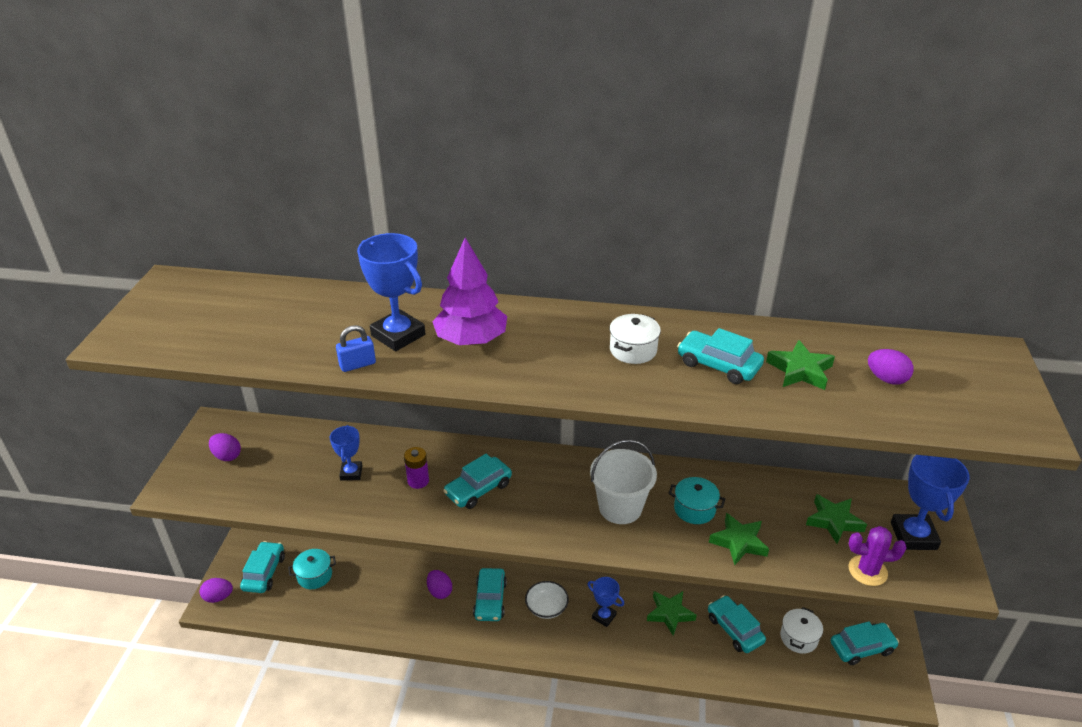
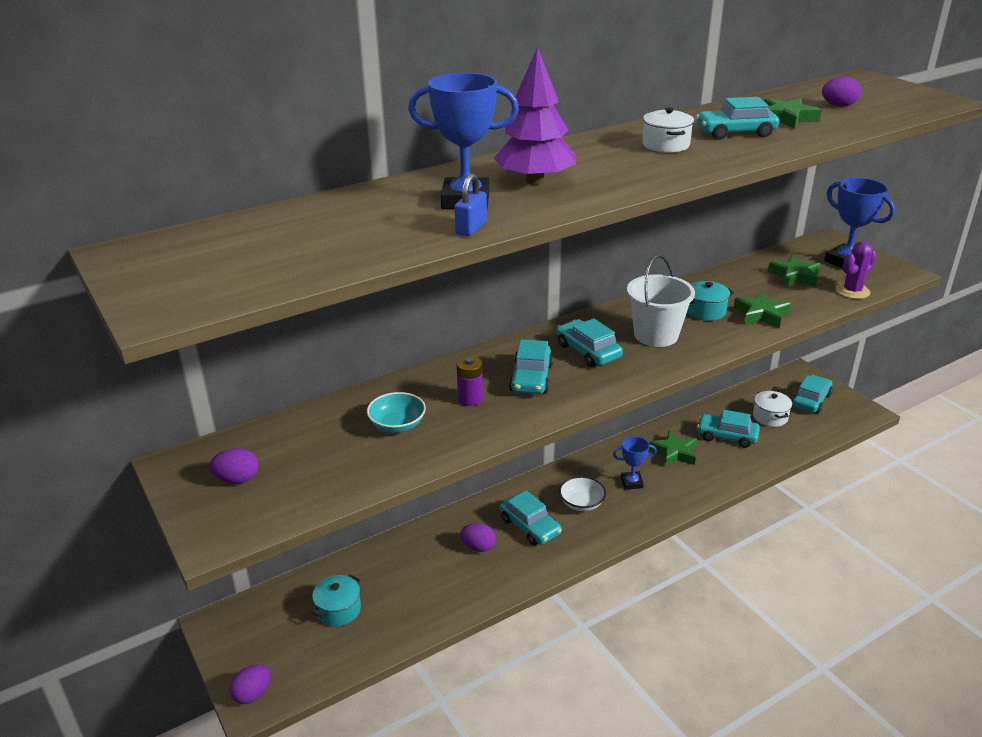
camera: 40 degrees left, 5 degrees down
(264, 572) = (278, 641): turquoise car -> turquoise car (588, 351)
(351, 473) = (397, 425): blue trophy -> turquoise bowl

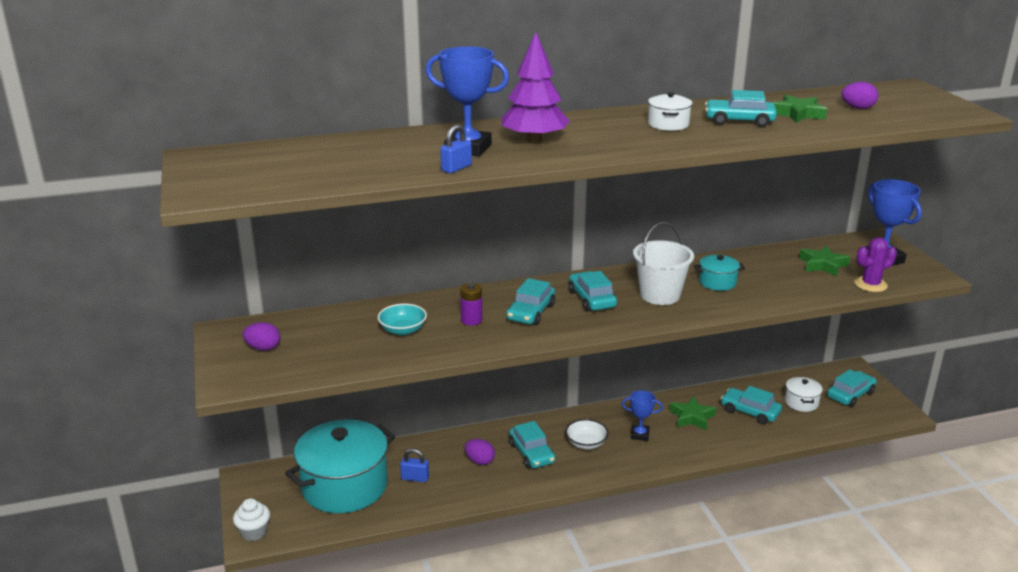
camera: 15 degrees right, 5 degrees down
(252, 694) = (254, 532): purple egg -> white cupcake
(338, 610) = (344, 486): turquoise pot -> turquoise pot, size x2.27
(415, 582) = (415, 478): none -> blue padlock
(761, 314) = (768, 292): green star -> none

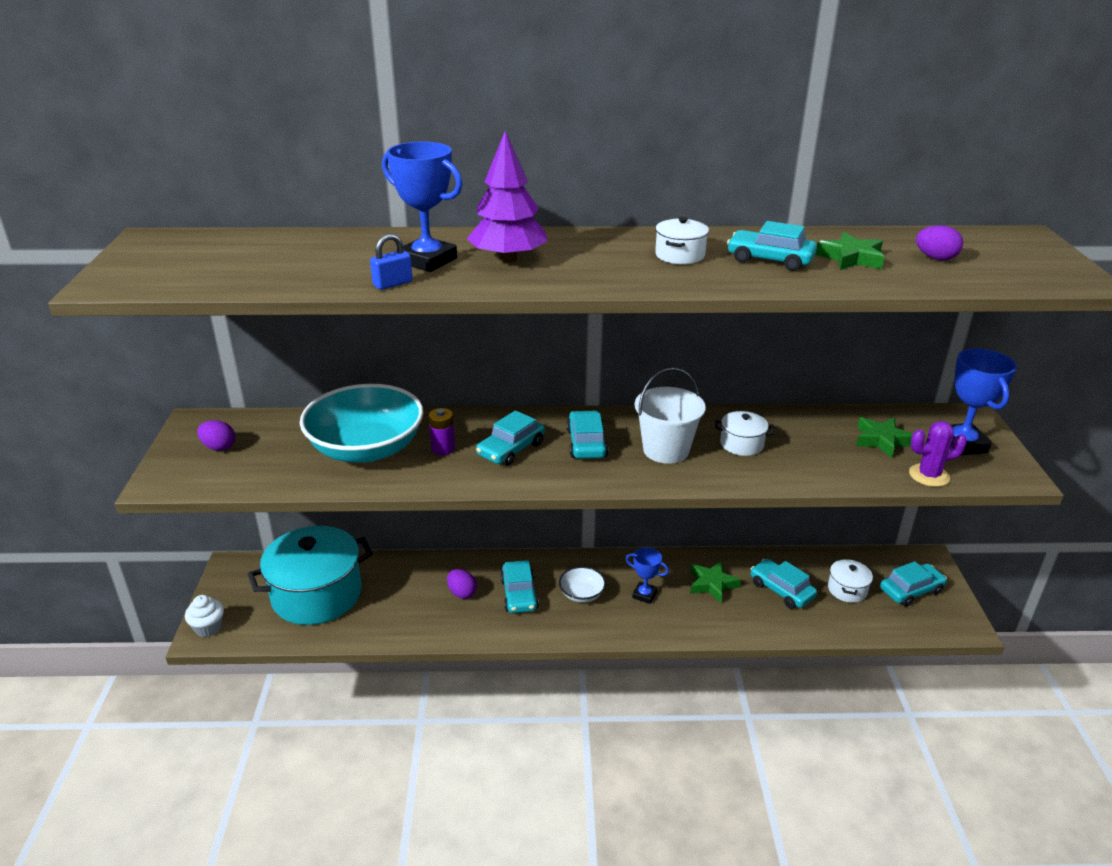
camera: 15 degrees right, 5 degrees up
(403, 330) = (366, 449): turquoise bowl -> turquoise bowl, size x2.25
(415, 478) = (388, 599): blue padlock -> none
(717, 282) = (741, 444): turquoise pot -> white pot

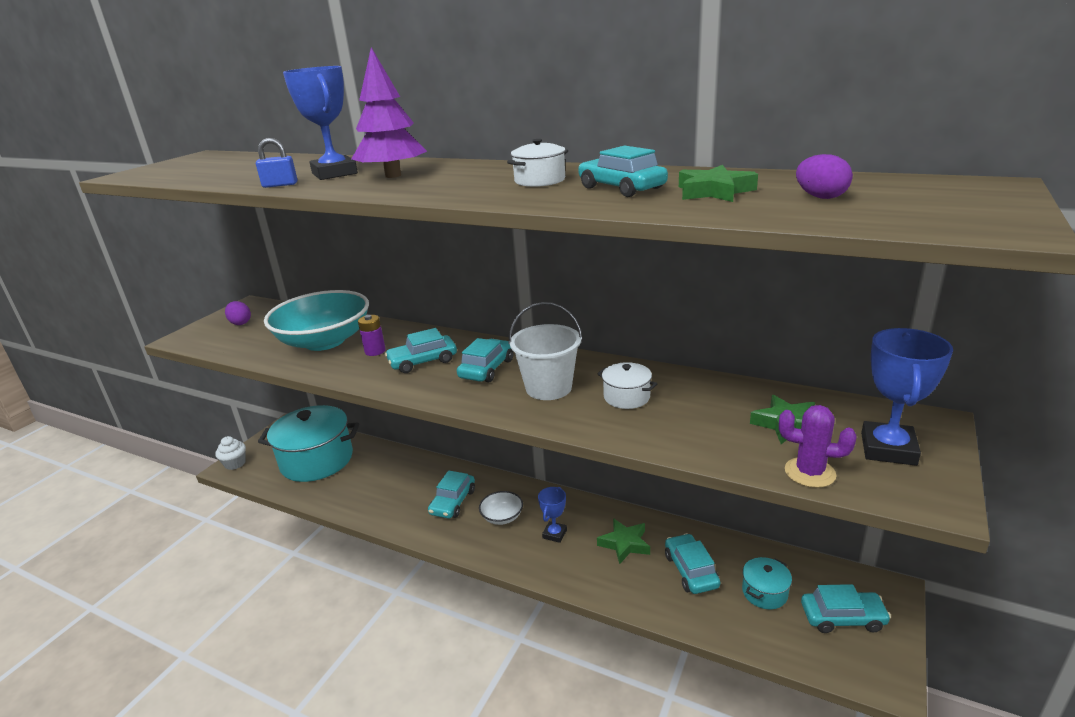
camera: 30 degrees right, 5 degrees down
(462, 593) = (412, 488): purple egg -> none
(644, 595) = (554, 534): blue trophy -> blue trophy turned 60 degrees clockwise
(847, 589) = (764, 592): white pot -> turquoise pot

